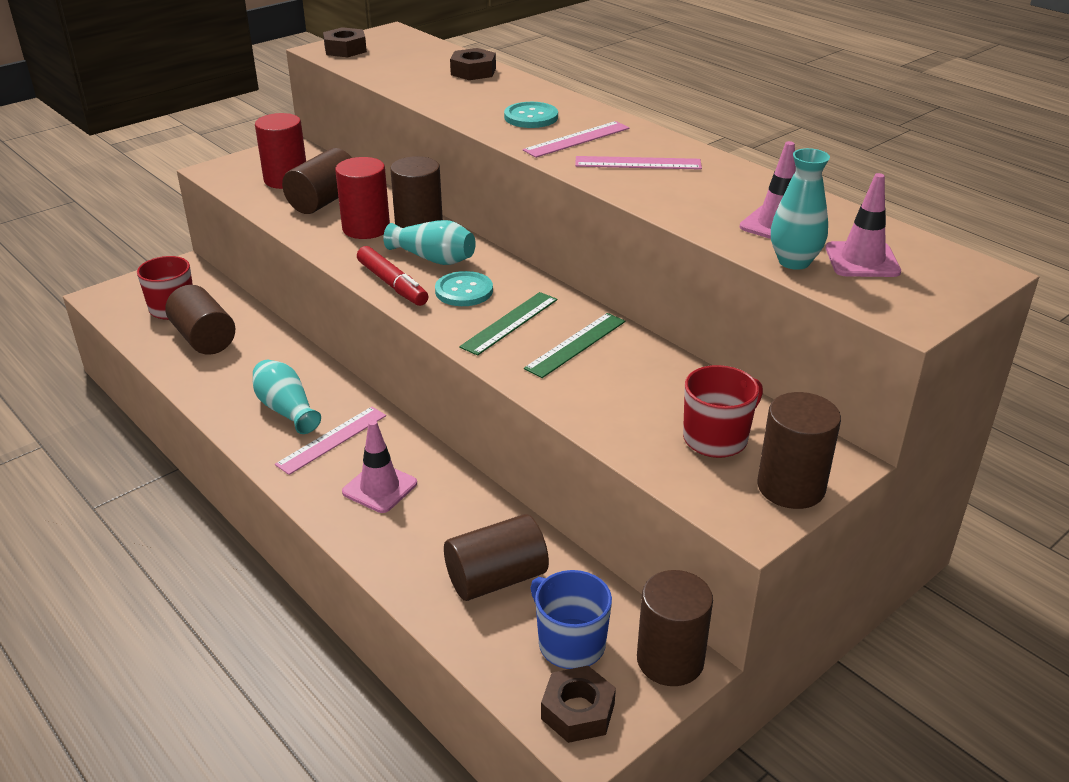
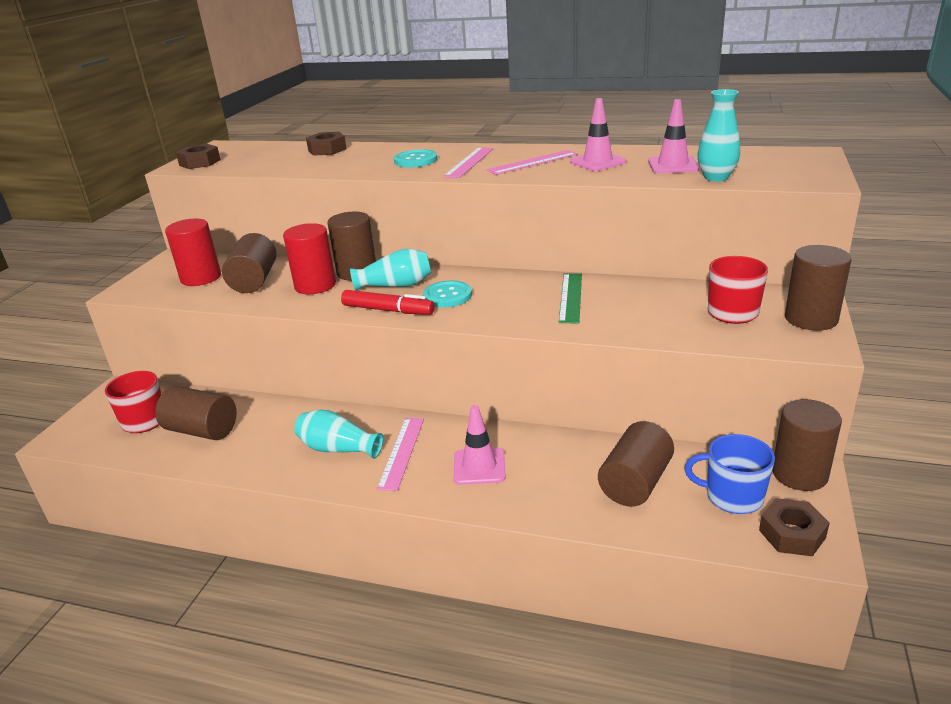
camera: 30 degrees left, 5 degrees down
(509, 323) = (508, 302): green ruler -> none
(862, 260) = (749, 166): pink traffic cone -> pink traffic cone (598, 162)

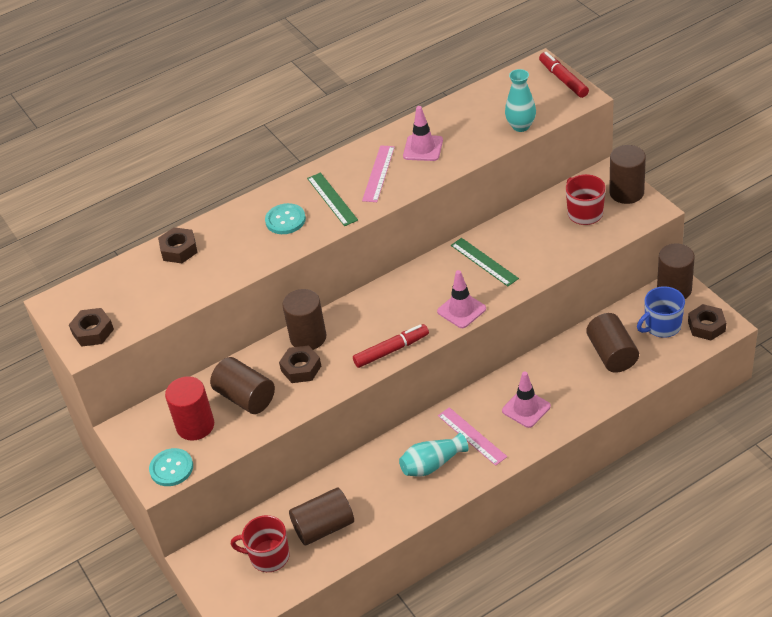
camera: 45 degrees left, 15 degrees up
(315, 285) = (301, 368): red cylinder -> brown nut
(396, 285) = (359, 329): turquoise vase -> none
(447, 296) = (408, 313): turquoise button -> turquoise button (171, 468)
(469, 162) = (332, 199): pink ruler -> green ruler
(673, 165) = (476, 126): pink traffic cone -> pink traffic cone (461, 310)
(822, 166) = (563, 79): none -> red marker

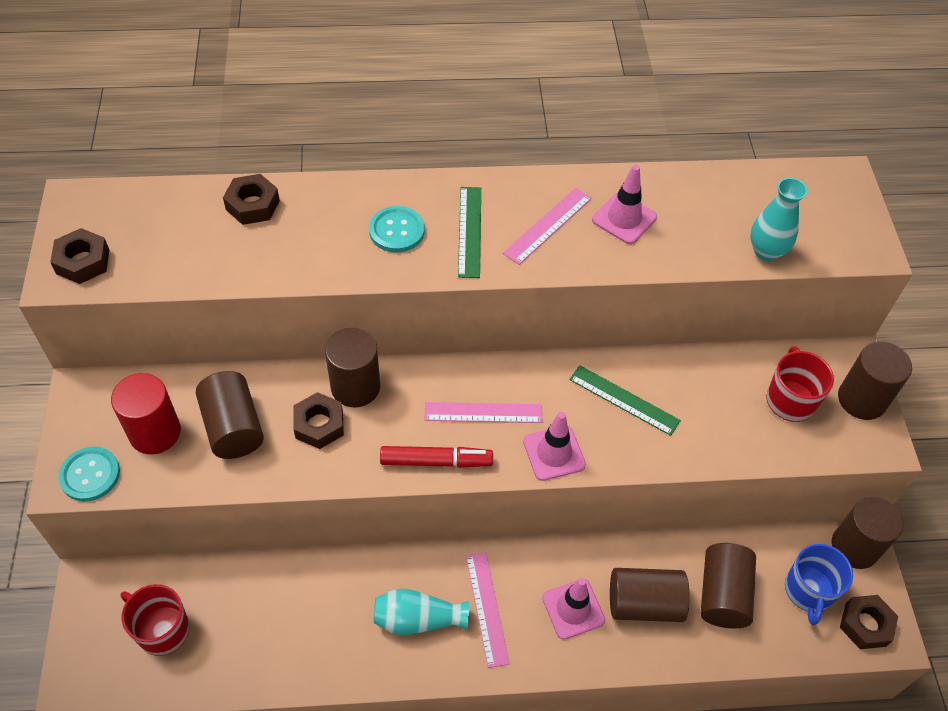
camera: 20 degrees right, 10 degrees up
(324, 527) = (245, 629): brown cylinder -> brown cylinder (644, 603)
(401, 311) = (483, 412): none -> pink ruler
(484, 262) = (624, 400): green ruler -> green ruler turned 45 degrees counterclockwise
(563, 79) = (862, 212): red marker -> none
(662, 326) = (808, 591): blue mug -> blue mug turned 75 degrees counterclockwise

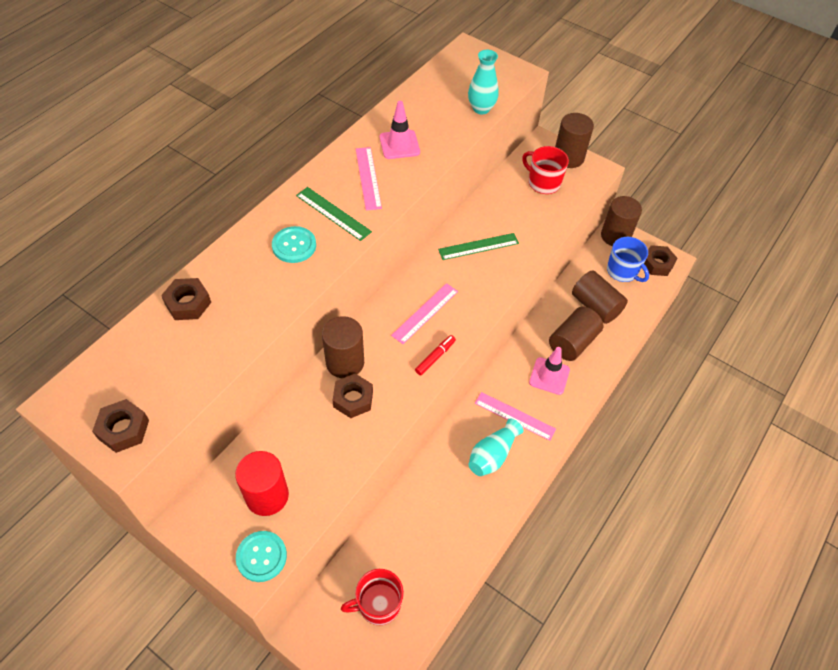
camera: 50 degrees left, 0 degrees up
(233, 427) = (308, 447): brown cylinder -> none
(436, 461) = (435, 357): red marker -> red marker, size x0.66
(554, 453) = (482, 300): pink traffic cone -> none

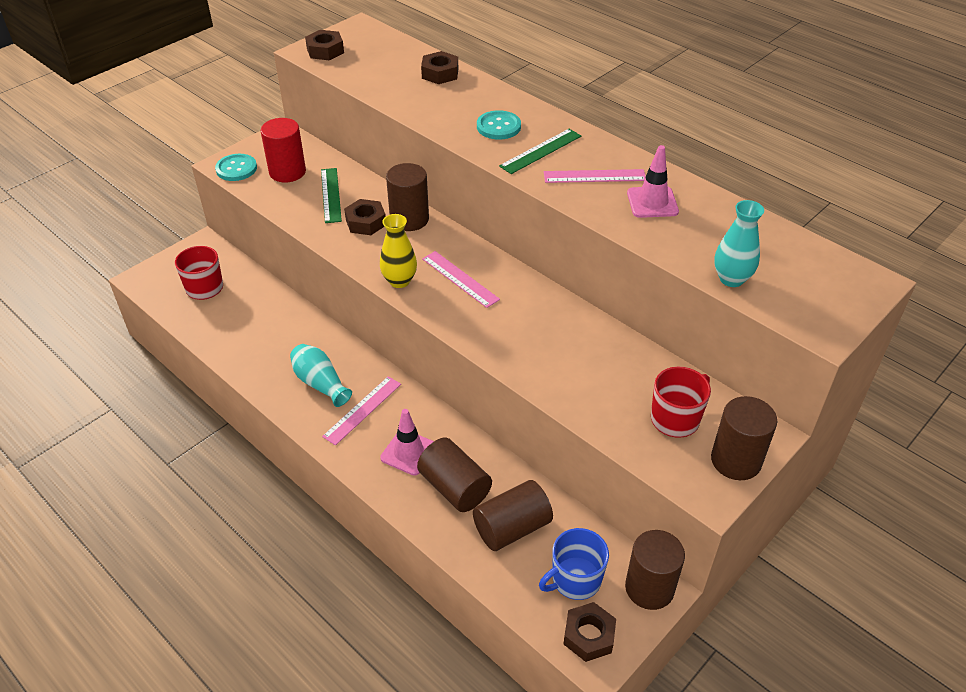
camera: 100 degrees right, 10 degrees down
(435, 357) = (399, 281): red marker -> yellow vase
(478, 246) = (556, 334): green ruler -> green ruler (331, 195)

